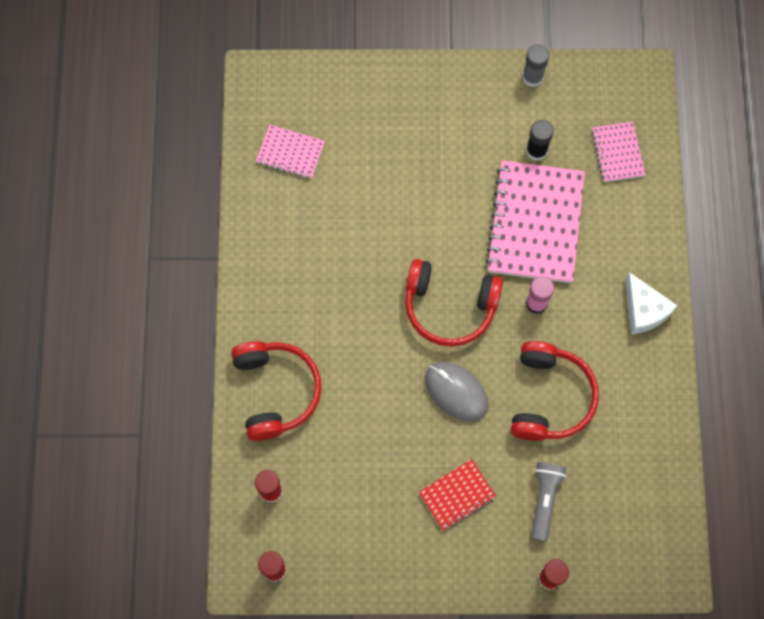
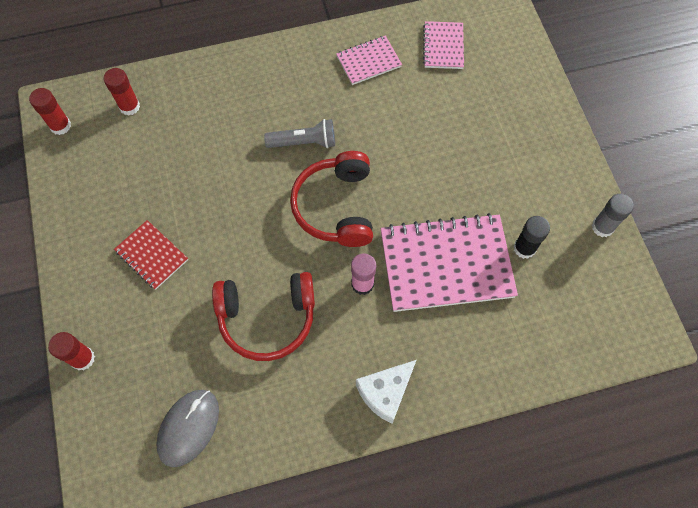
camera: 75 degrees right, 5 degrees down
(275, 391) = (219, 88): red headphones -> none
(456, 392) = (253, 231): grey mouse -> grey mouse (188, 427)
(544, 500) = (161, 336): grey flashlight -> grey flashlight (304, 142)
(617, 153) = (553, 328): pink notebook -> pink notebook (368, 61)

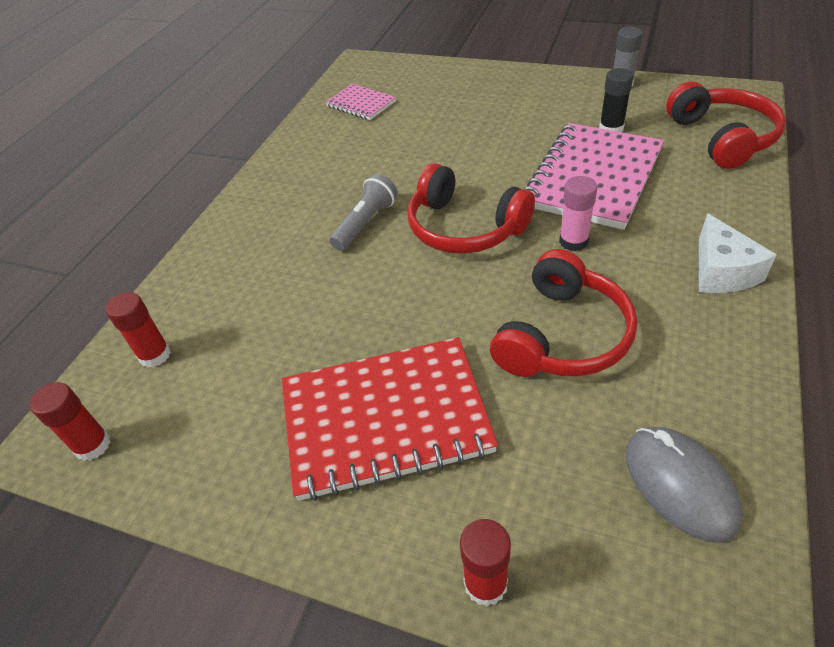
camera: 50 degrees left, 20 degrees down
(152, 255) = (385, 419): red notebook -> red notebook, size x1.98
(368, 61) = (324, 149): pink notebook -> none
(563, 338) = (721, 138): none -> red headphones

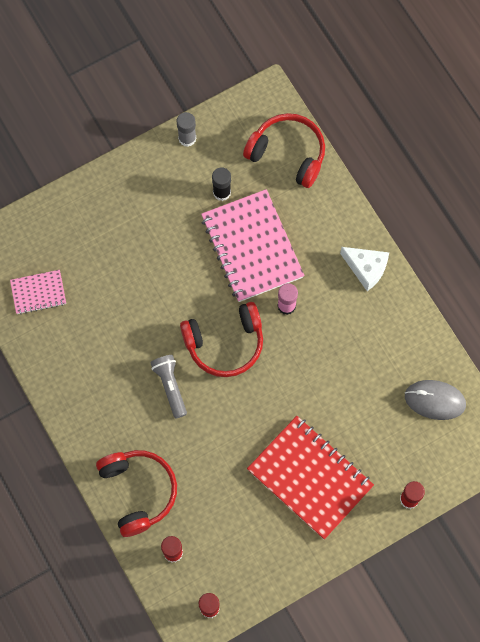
camera: 55 degrees left, 25 degrees up
(385, 419) = (310, 478): red notebook -> red notebook turned 75 degrees counterclockwise
(562, 335) = (335, 369): red headphones -> red headphones (138, 491)

